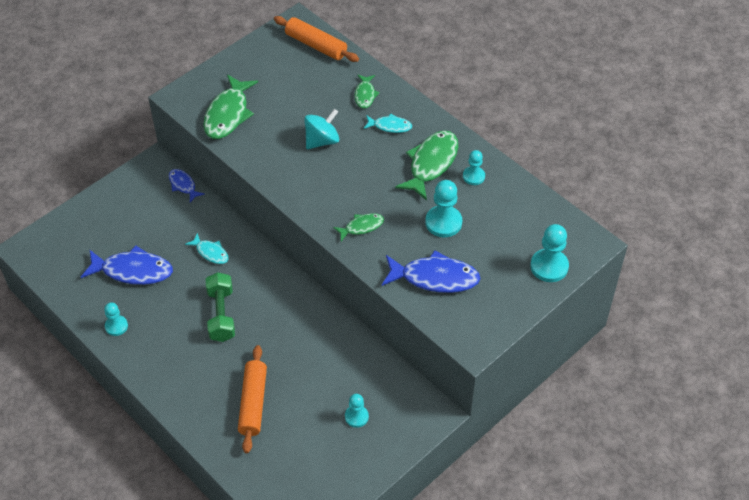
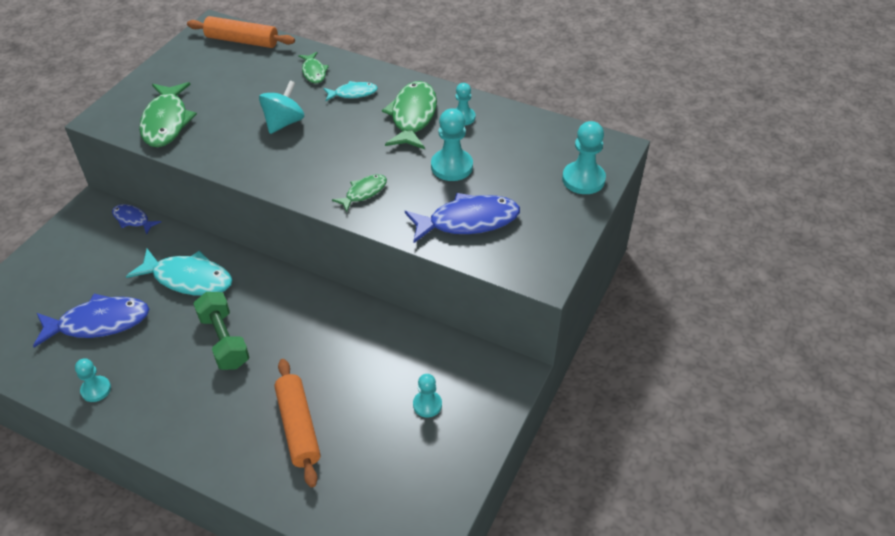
camera: 20 degrees left, 5 degrees down
(210, 252) = (188, 279): turquoise fish -> turquoise fish, size x1.84

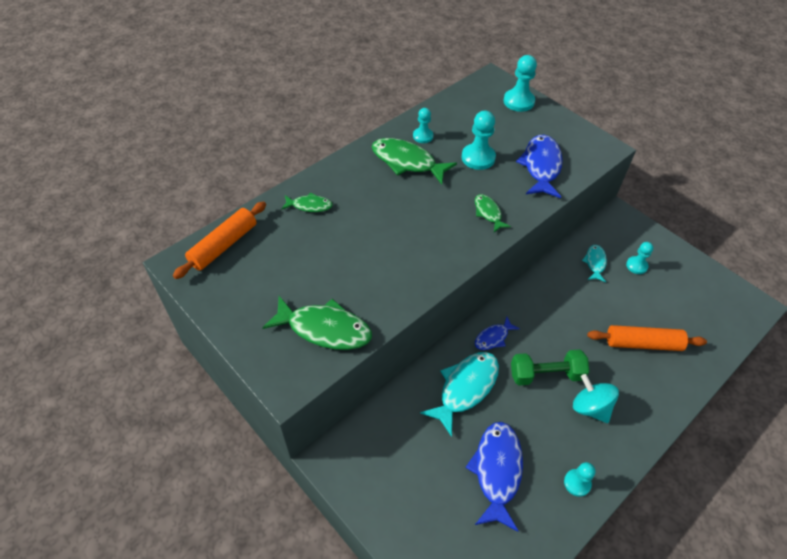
camera: 70 degrees left, 5 degrees up
(133, 219) = (366, 422): blue fish -> blue fish (493, 338)
(284, 123) = (373, 241): turquoise spinning top -> turquoise spinning top (590, 407)
(353, 93) = (356, 188): turquoise fish -> turquoise fish (595, 263)

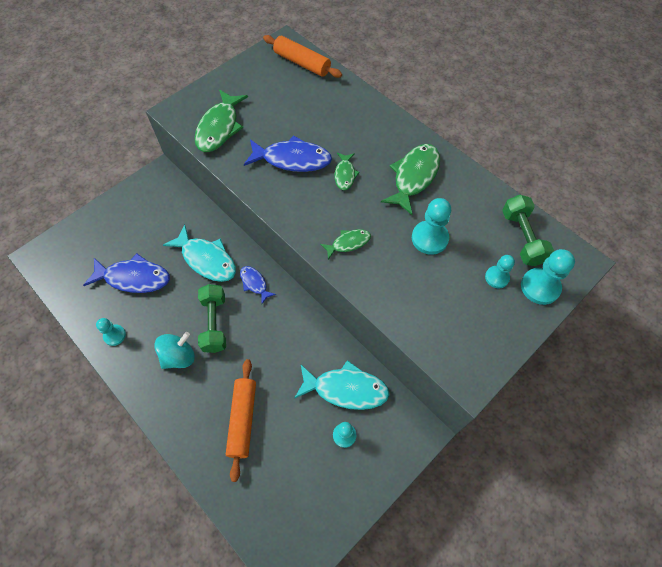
camera: 90 degrees right, 10 degrees up
(310, 206) = (348, 109): green fish -> green fish (345, 175)
(423, 136) = (456, 190): turquoise pawn -> turquoise pawn (497, 277)
(472, 104) = (522, 238): none -> green dumbbell
(541, 166) = (425, 300): blue fish -> blue fish (292, 159)
(595, 263) = (346, 389): turquoise fish -> turquoise fish, size x1.84

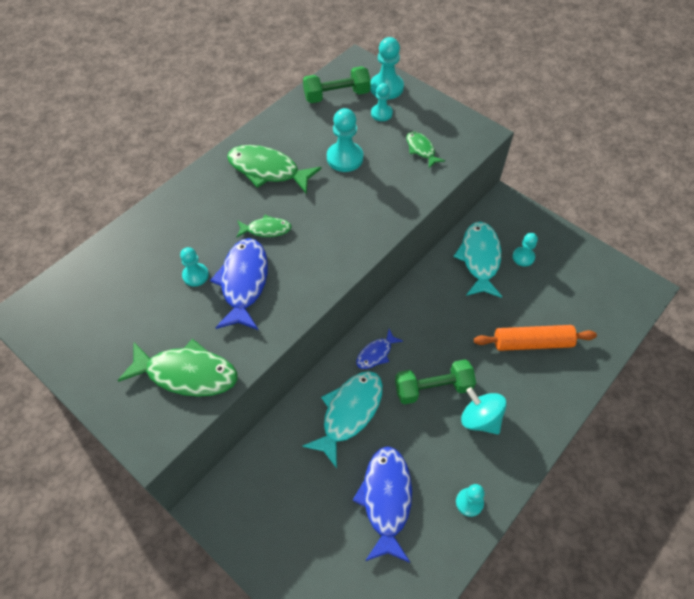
camera: 95 degrees left, 5 degrees down
(302, 63) = (70, 289): orange rolling pin -> none
(303, 130) = (195, 275): none -> turquoise pawn
(348, 243) = (358, 221): green fish -> green fish (421, 149)

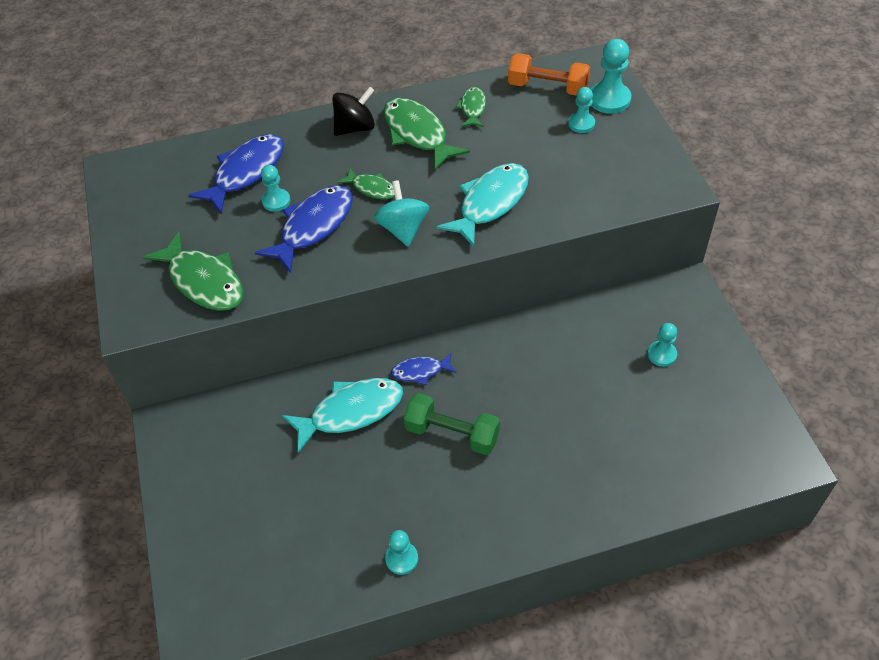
camera: 35 degrees right, 5 degrees down
(214, 186) = (355, 128): none -> black spinning top
(336, 95) = (547, 87): green dumbbell -> orange dumbbell
(345, 158) = (504, 153): turquoise pawn -> none
(386, 499) = (324, 508): blue fish -> blue fish (246, 172)
(421, 149) = (594, 177): green fish -> green fish (473, 108)
(479, 258) = (609, 332): turquoise fish -> turquoise fish (490, 203)
(480, 419) = (477, 489): turquoise spinning top -> turquoise spinning top (403, 229)
(532, 343) = (597, 446): orange rolling pin -> none

